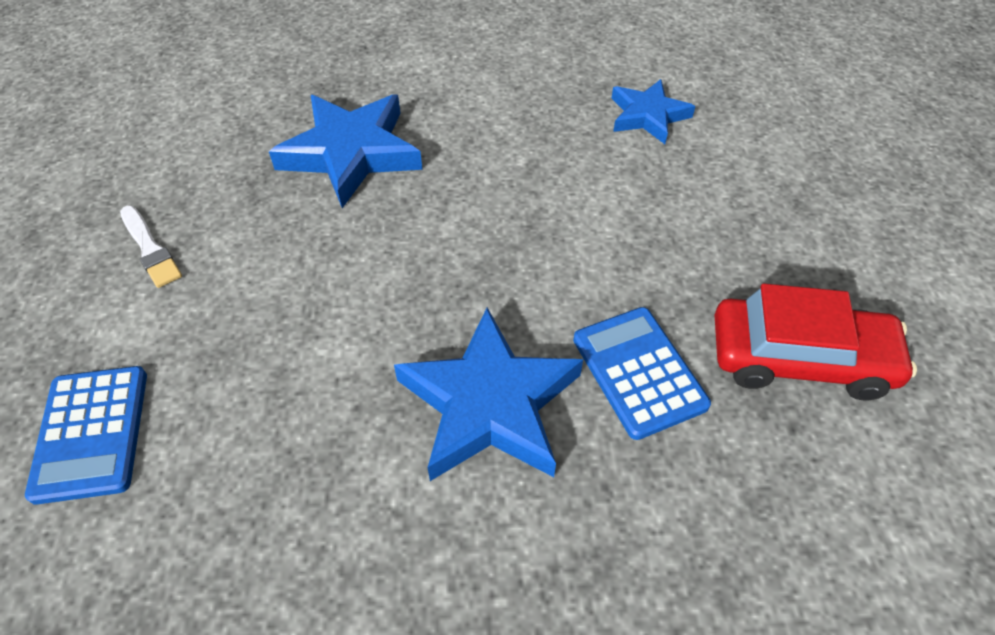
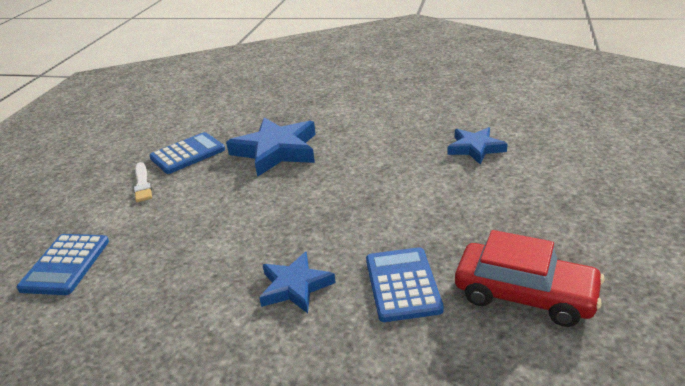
camera: 20 degrees right, 20 degrees down
(202, 176) = (188, 154): none -> blue calculator
(489, 404) = (295, 286): blue star -> blue star, size x0.61

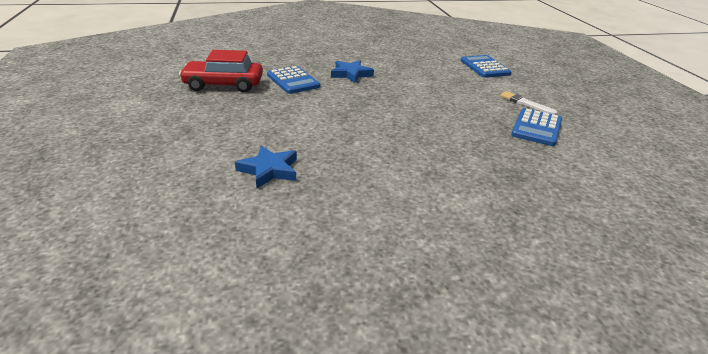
camera: 150 degrees right, 0 degrees up
(276, 151) = (464, 141): blue star -> none

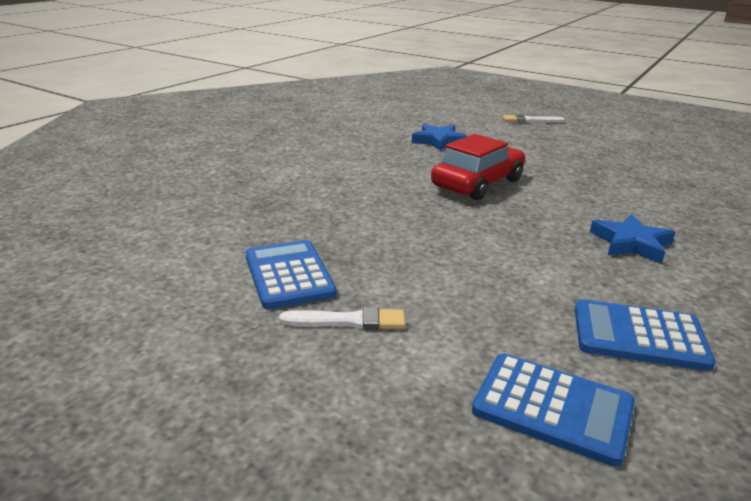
camera: 135 degrees right, 5 degrees down
(127, 150) = (530, 120): none -> white brush
(224, 85) = (649, 170): red car -> red car (477, 183)
(293, 81) = (633, 201): blue calculator -> blue calculator (639, 336)

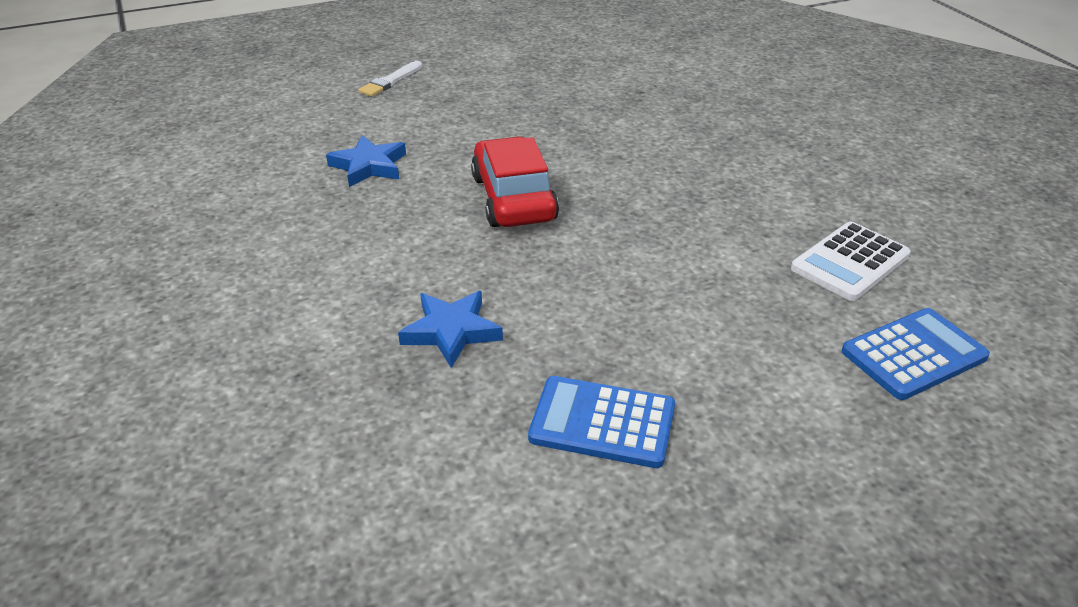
camera: 55 degrees left, 10 degrees up
(348, 321) = (725, 414): white brush -> none
(631, 243) = (714, 183): blue star -> blue star (451, 331)
(639, 336) = (850, 262): blue calculator -> white calculator

